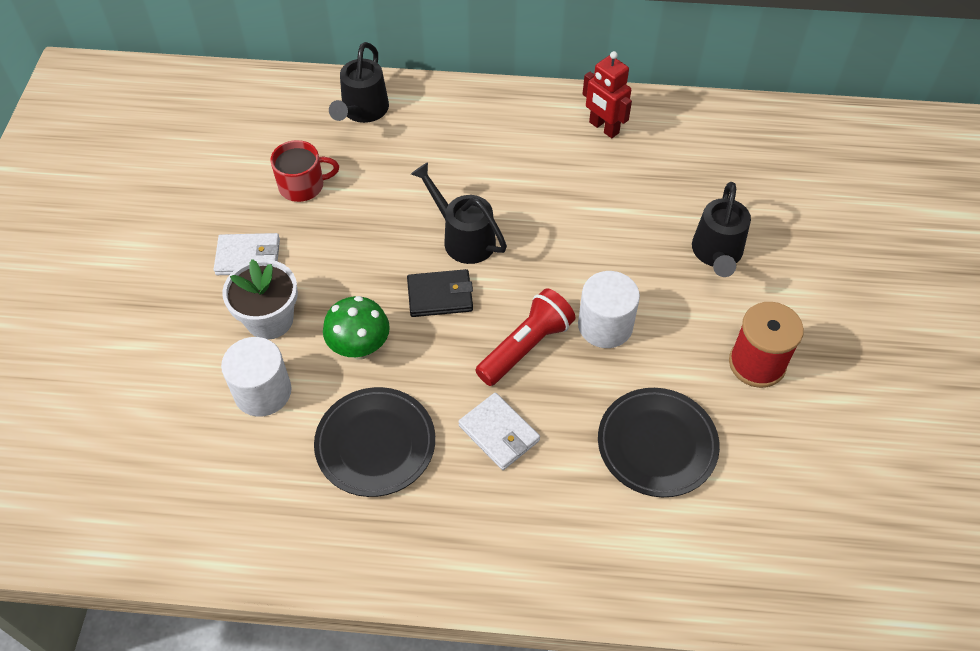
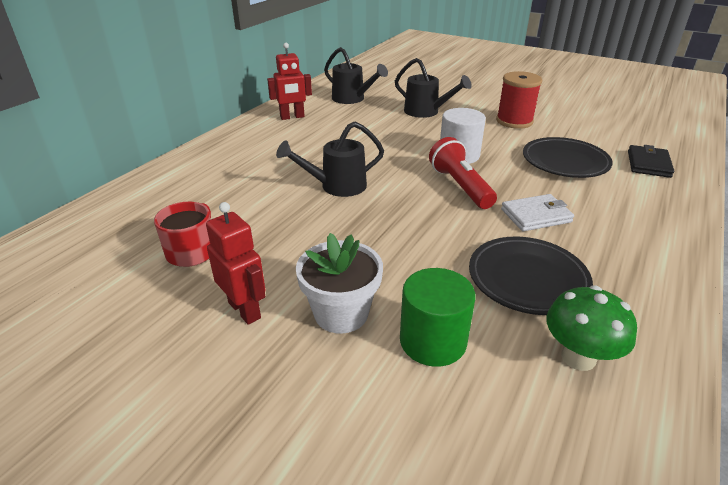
camera: 65 degrees left, 20 degrees down
(248, 257) = (245, 310): white wallet -> red robot
(263, 392) = (433, 341): white cylinder -> green cylinder
(360, 348) = (414, 263): green mushroom -> green mushroom (578, 357)
(362, 111) = (148, 199): black watering can -> black watering can (352, 99)
(440, 296) = (386, 210): black wallet -> black wallet (648, 164)

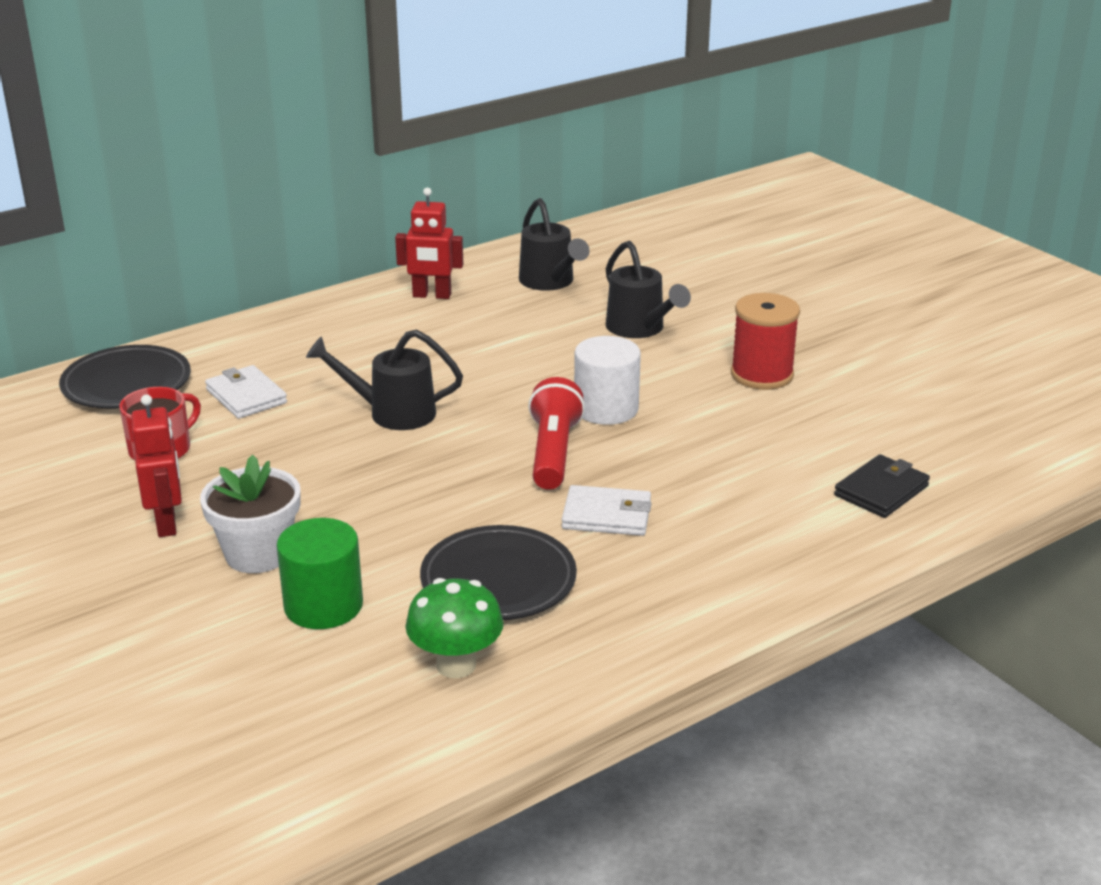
camera: 25 degrees right, 5 degrees down
(226, 199) = (246, 396): none -> white wallet
(565, 162) = (751, 456): black plate -> black plate (127, 384)

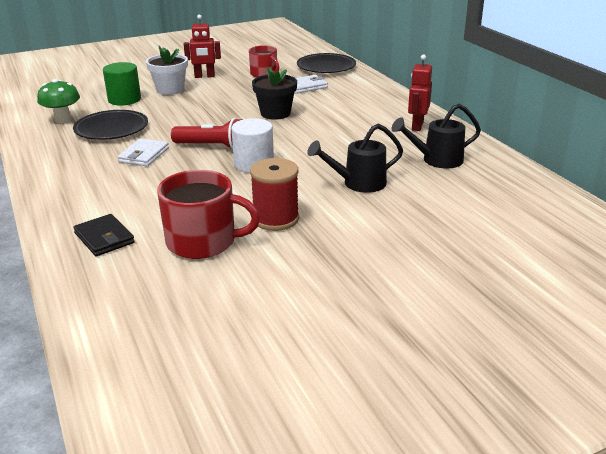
camera: 100 degrees right, 0 degrees up
(392, 413) = (275, 113): black watering can -> black flower pot
(844, 416) = (203, 242): none -> red mug

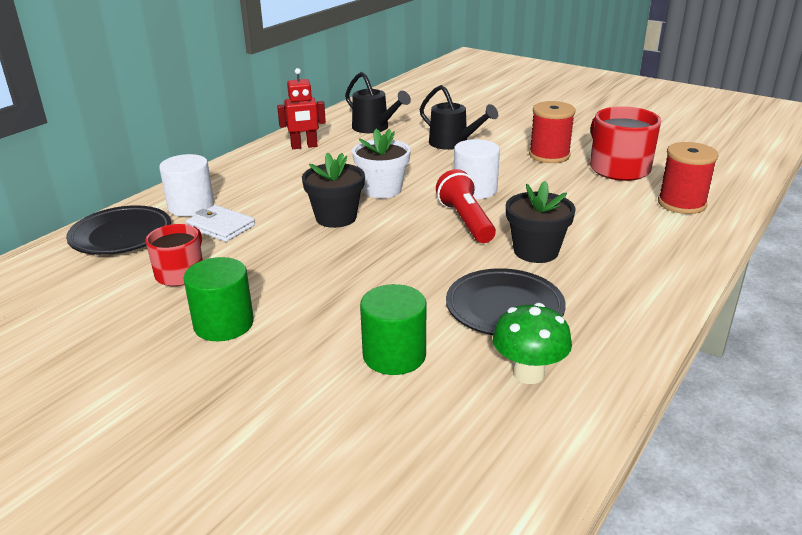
camera: 120 degrees left, 0 degrees up
(104, 238) = (681, 204): black wallet -> red spool
(144, 155) = (536, 251): white wallet -> black flower pot
(170, 90) = (313, 330): white flower pot -> white flower pot (382, 190)
(204, 76) = (223, 324): red robot -> green cylinder
(345, 83) = (191, 206): none -> white cylinder

